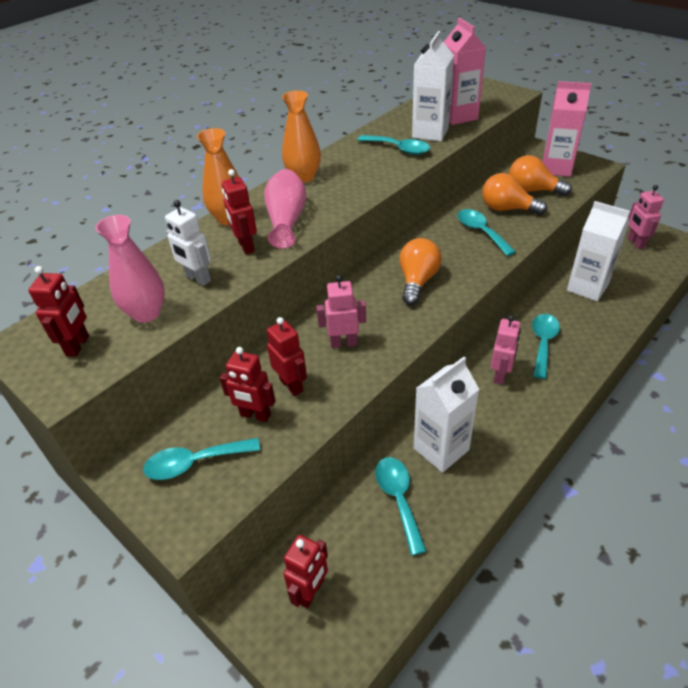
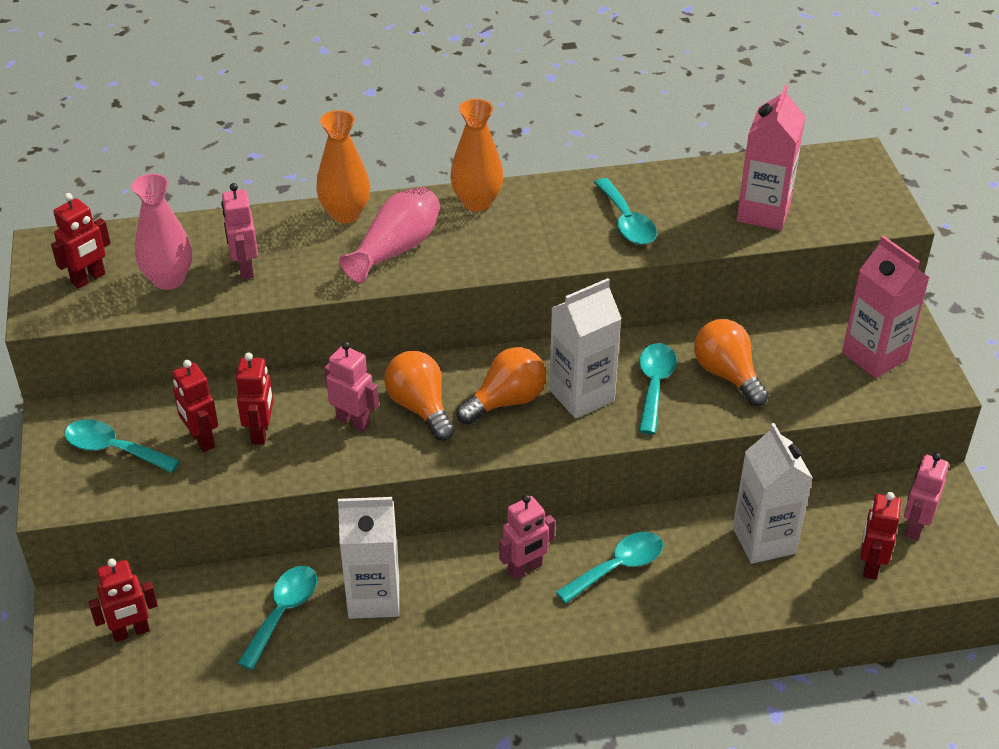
camera: 35 degrees right, 0 degrees up
(197, 278) = (245, 268): white robot -> pink robot
(246, 246) = (324, 257): red robot -> red robot (870, 565)
(430, 133) = (694, 219): white carton -> white carton (581, 395)
(532, 190) = (795, 369): orange light bulb -> orange light bulb (420, 407)

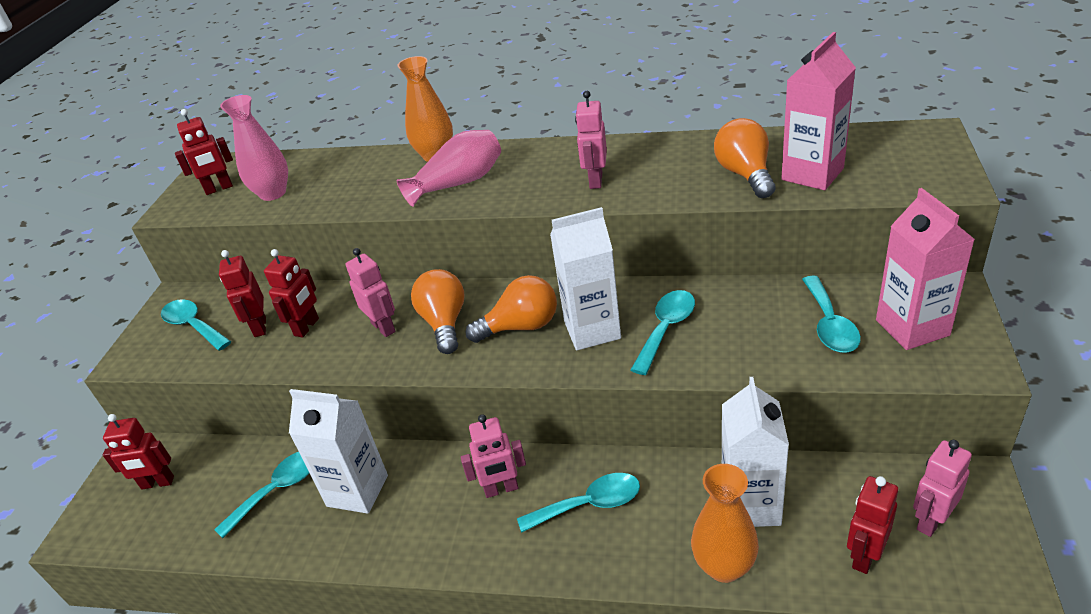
camera: 25 degrees right, 5 degrees down
(245, 268) = (333, 189): pink robot -> pink robot (595, 181)
(477, 202) = (547, 152): orange vase -> orange vase (724, 566)
(626, 222) = (672, 174): turquoise spoon -> turquoise spoon (829, 324)
(727, 375) = (744, 328): orange light bulb -> orange light bulb (745, 174)

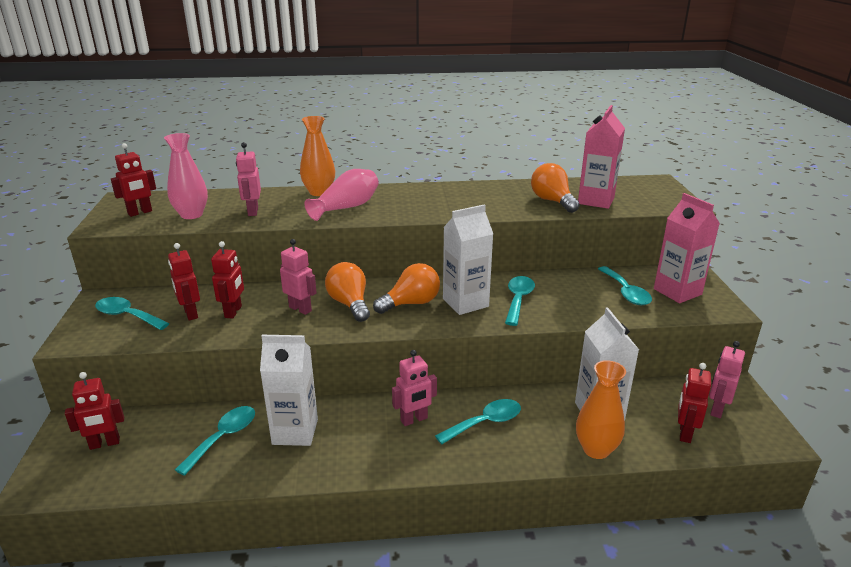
camera: 20 degrees left, 10 degrees down
(595, 181) = (450, 205): pink robot -> pink robot (252, 211)

